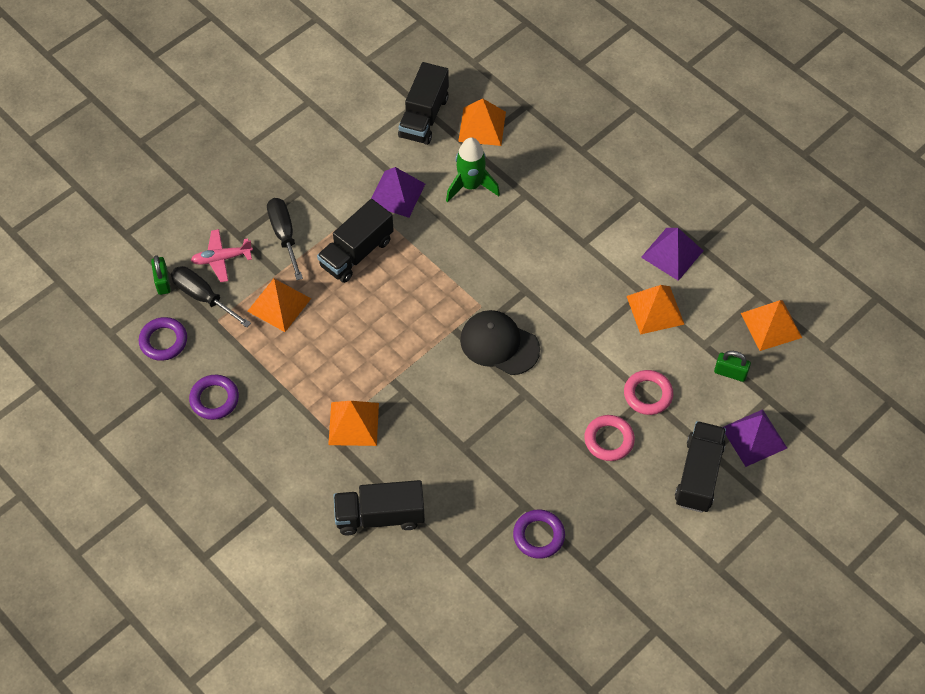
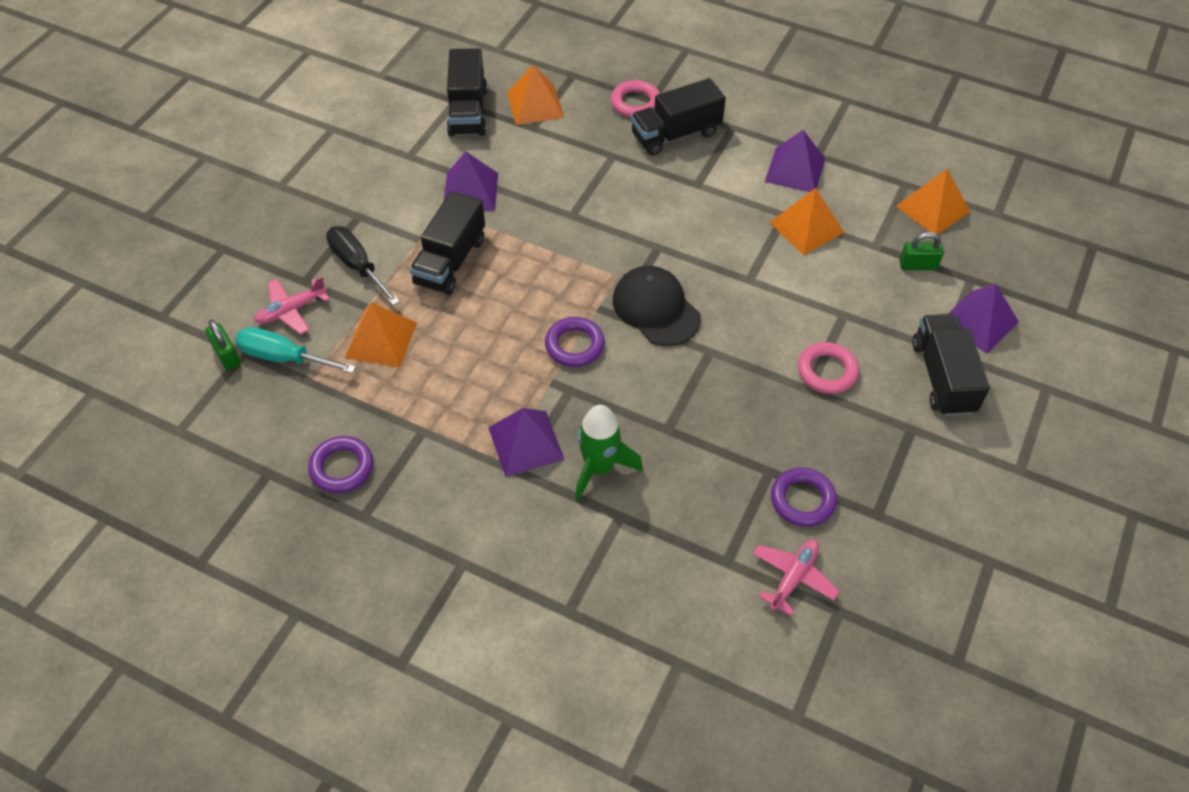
camera: 20 degrees left, 5 degrees down
(163, 341) = (252, 420): purple ring -> purple ring (574, 345)
(203, 297) = (284, 357): black screwdriver -> turquoise screwdriver
(353, 423) = (526, 443): orange pyramid -> purple pyramid
(380, 516) = (604, 539): black truck -> black truck (676, 134)
(470, 186) = (549, 162): green rocket -> green rocket (599, 468)
(499, 344) = (656, 308): black cap -> black cap turned 45 degrees clockwise
(503, 591) = (793, 578): none -> pink plane
(648, 394) = (844, 312): pink ring -> pink ring (635, 103)

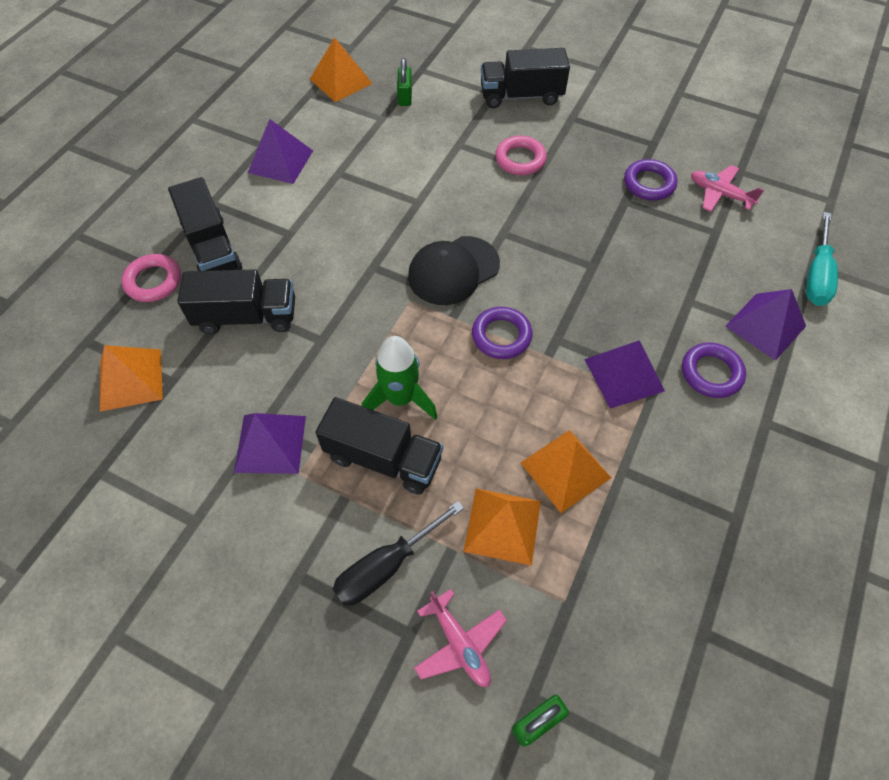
camera: 90 degrees left, 5 degrees up
(284, 357) = (536, 641): turquoise screwdriver -> turquoise screwdriver (816, 275)
(342, 467) = (682, 549): purple ring -> purple ring (711, 373)
(468, 111) = (124, 455): black truck -> black truck (246, 316)
(599, 468) = (642, 316): green rocket -> green rocket (400, 399)
(806, 227) = (356, 159): orange pyramid -> orange pyramid (565, 470)
(978, 321) = (465, 71): purple pyramid -> purple pyramid (765, 326)

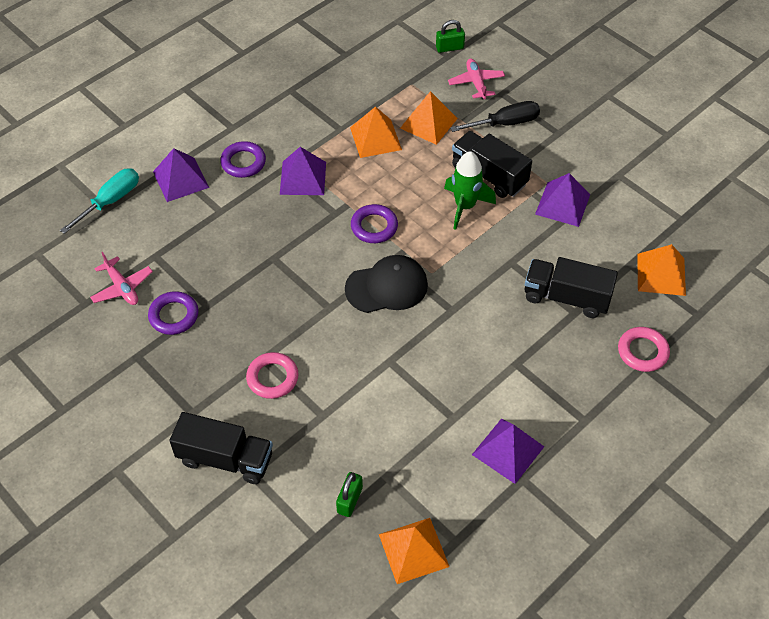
camera: 160 degrees left, 5 degrees down
(212, 248) = (588, 369): black truck -> none

